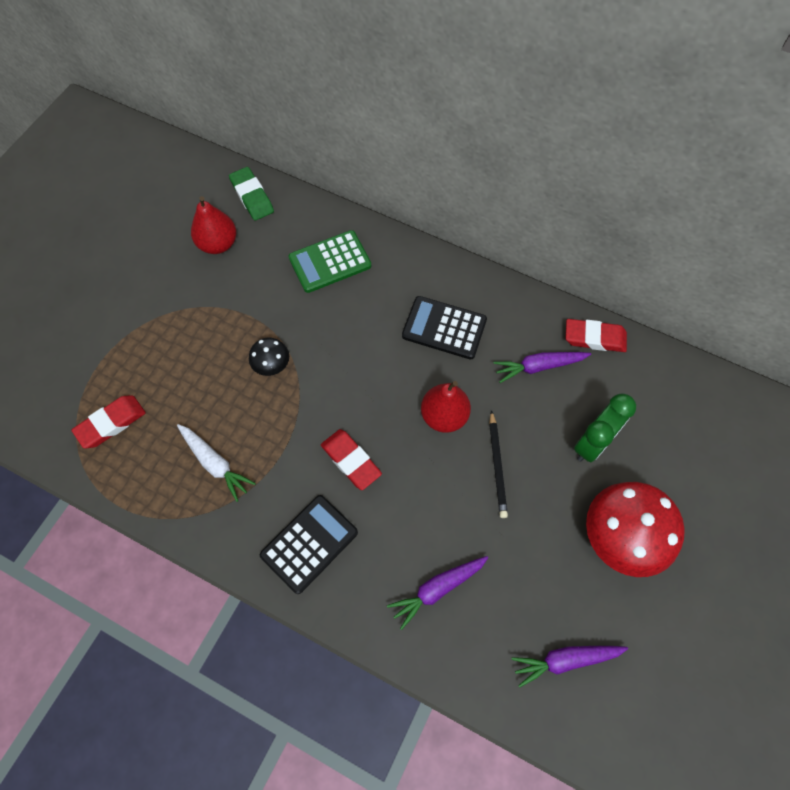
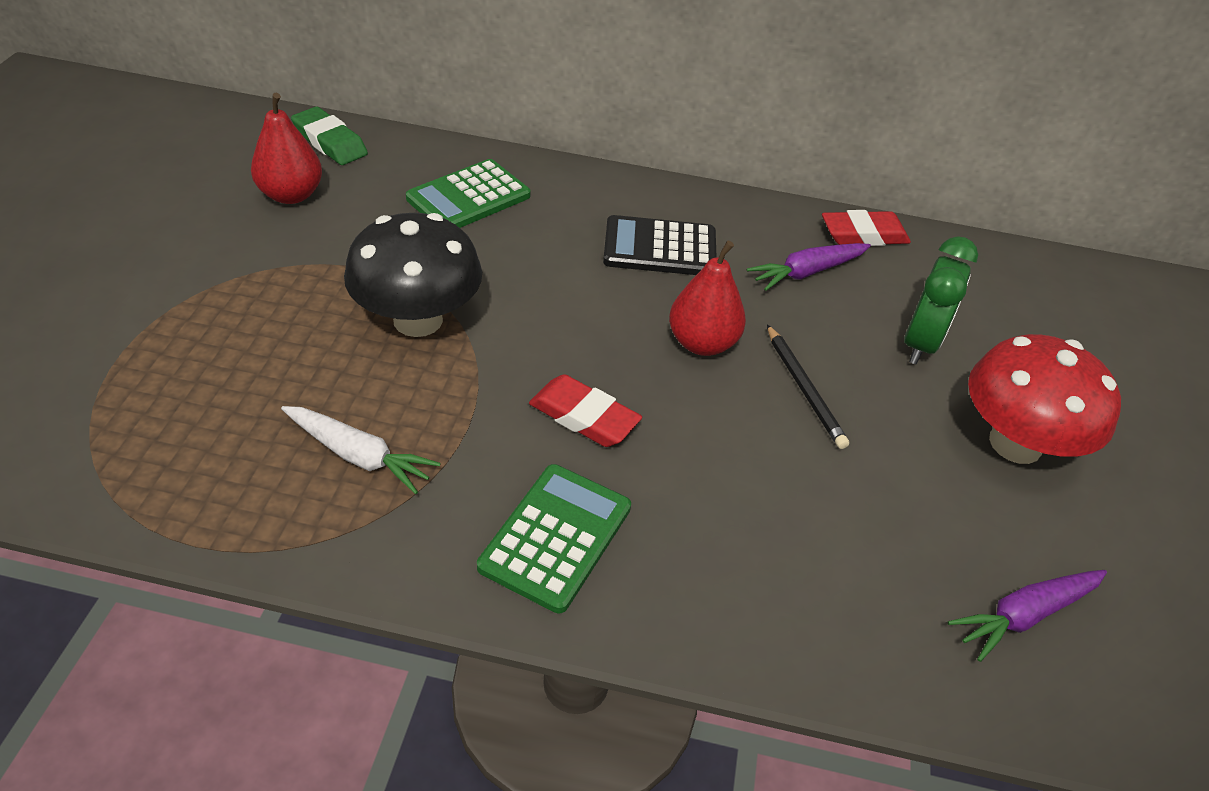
camera: 20 degrees left, 20 degrees down
(111, 423) = (157, 430): red eraser -> none
(272, 365) = (418, 320): black mushroom -> black mushroom, size x2.04
(309, 544) = (556, 537): black calculator -> green calculator
(437, 589) = (787, 559): purple carrot -> none

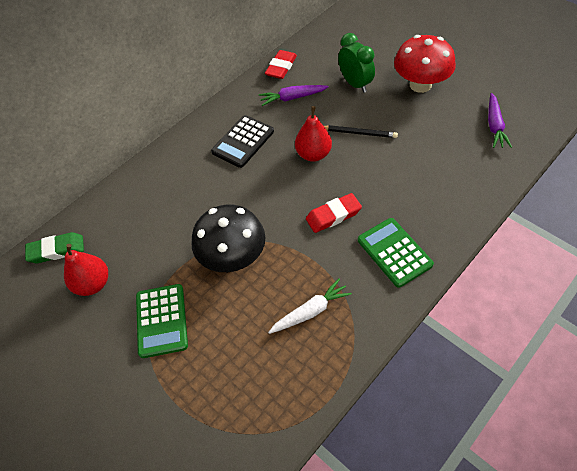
camera: 50 degrees left, 10 degrees up
(468, 197) = (153, 202): green calculator -> green calculator (162, 320)
(807, 272) = (292, 98): purple carrot -> purple carrot turned 75 degrees clockwise

